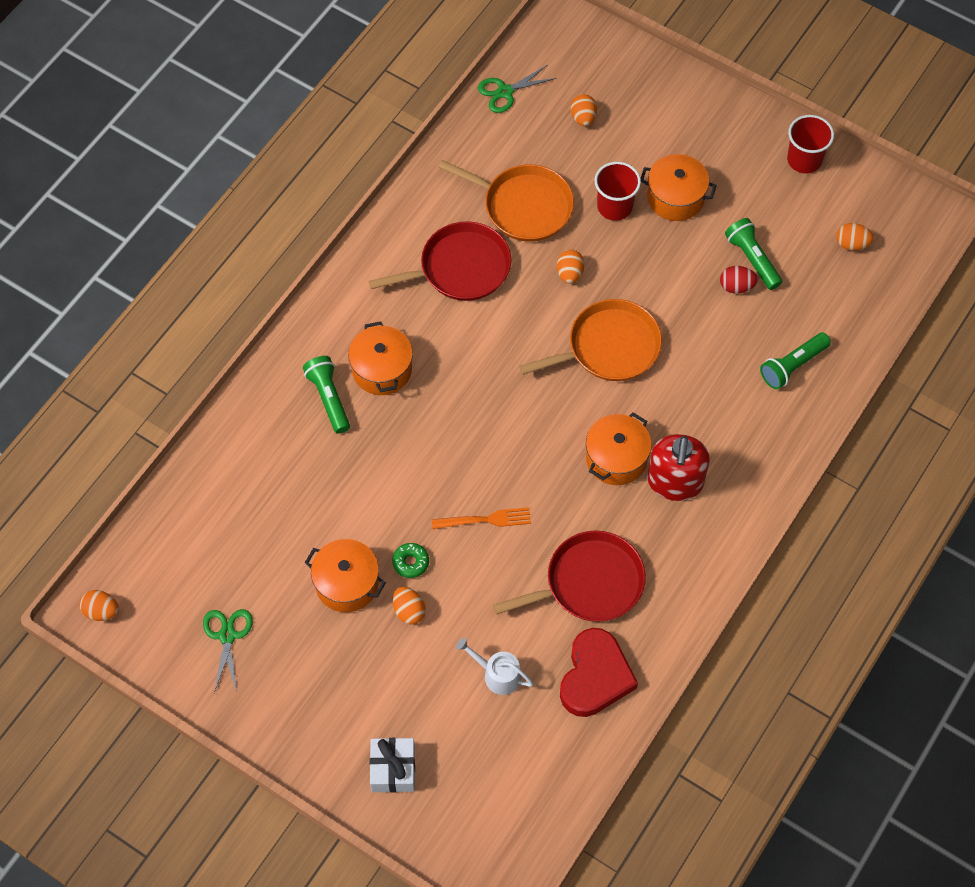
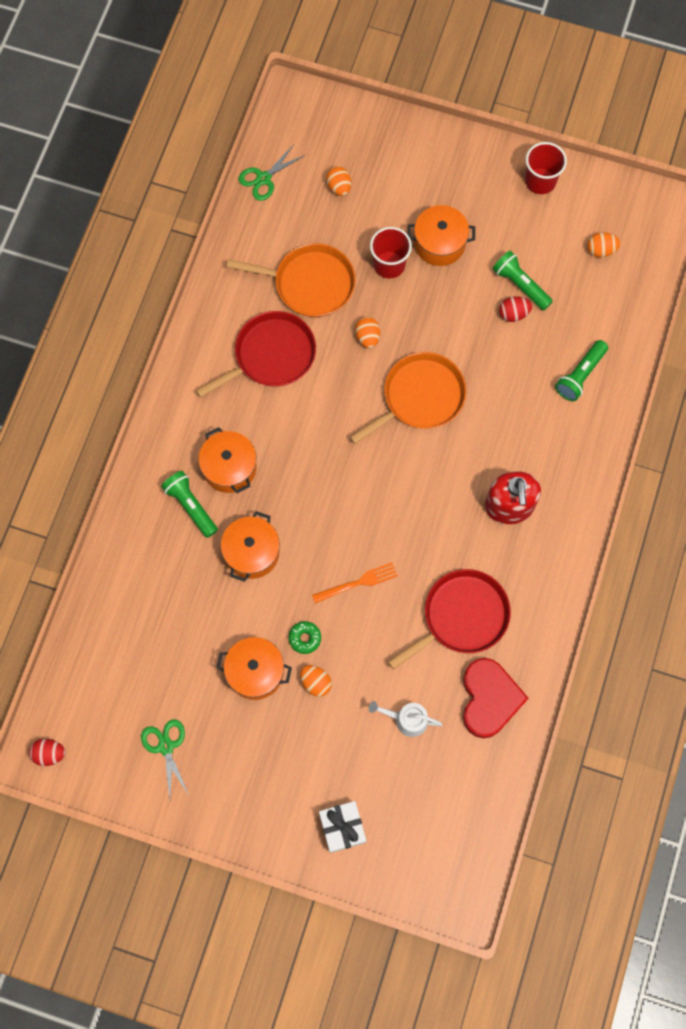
camera: 15 degrees left, 10 degrees up
(101, 611) = (49, 753): orange egg -> red egg
(616, 458) = (454, 498): orange pot -> orange pot (252, 552)

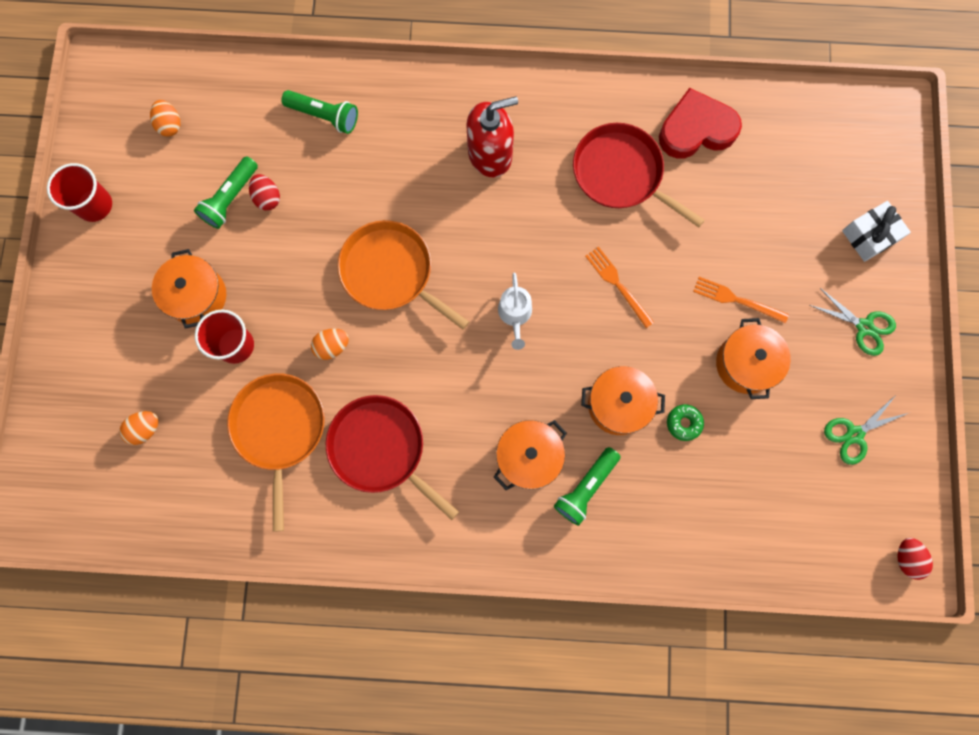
camera: 105 degrees left, 5 degrees up
(263, 178) = (150, 523): green scissors -> green scissors (864, 327)
(305, 638) = (694, 323): green donut -> green donut (683, 423)
(315, 682) = (736, 299): orange egg -> orange fork
(407, 719) = (743, 201): white watering can -> white watering can (515, 314)

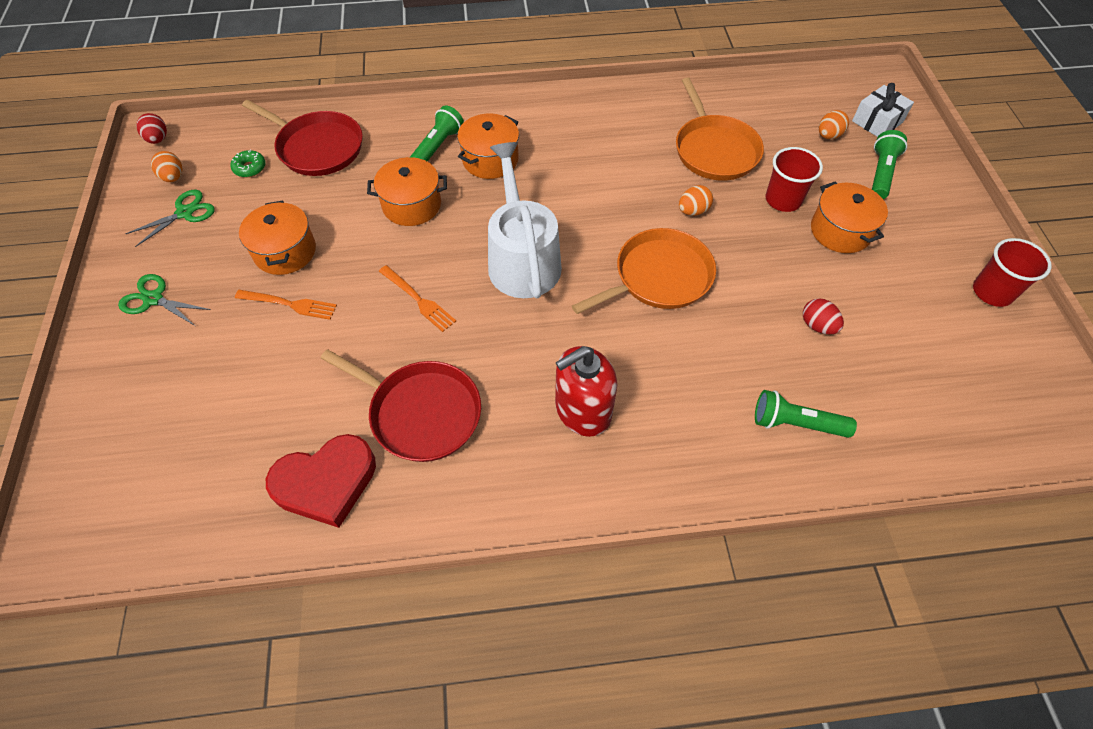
camera: 170 degrees right, 20 degrees down
(170, 125) = (968, 384): orange egg -> orange egg (173, 177)
(230, 198) = (856, 319): green flashlight -> green flashlight (881, 173)
(381, 449) = (621, 149): red pan -> red pan (317, 147)
(390, 272) = (658, 277): orange pan -> orange pan turned 60 degrees counterclockwise
(515, 314) = (522, 260): white watering can -> white watering can, size x2.07
(683, 423) = (349, 200): green donut -> green donut (250, 168)
(869, 236) = (124, 389): white gift -> white gift (877, 121)

